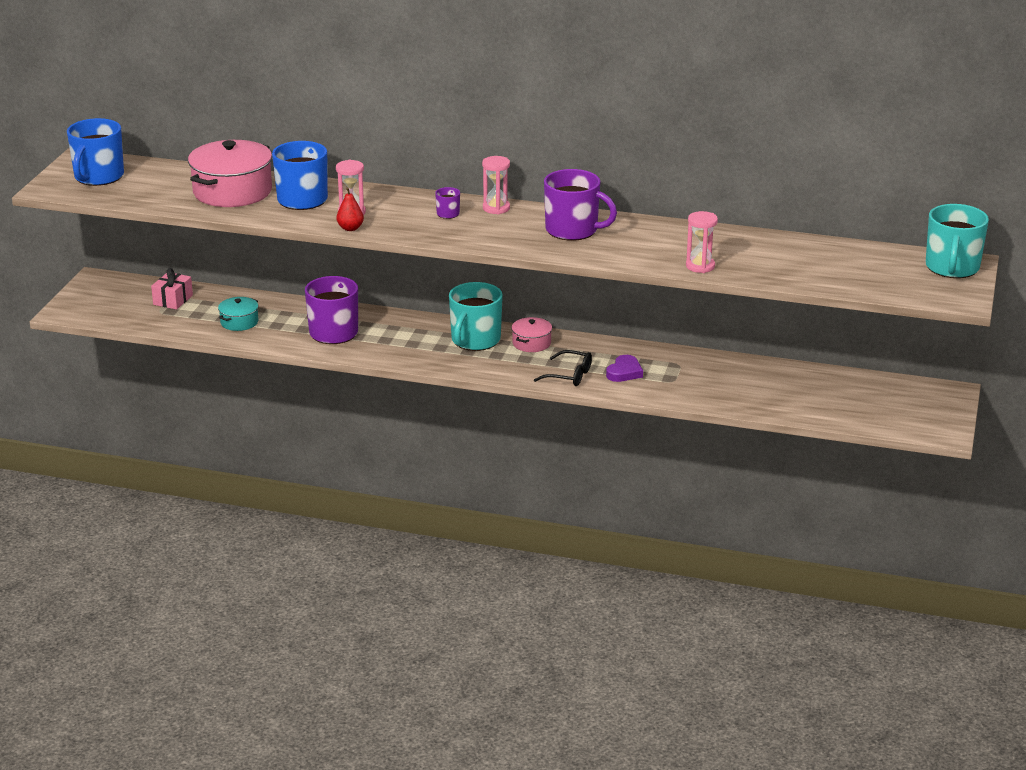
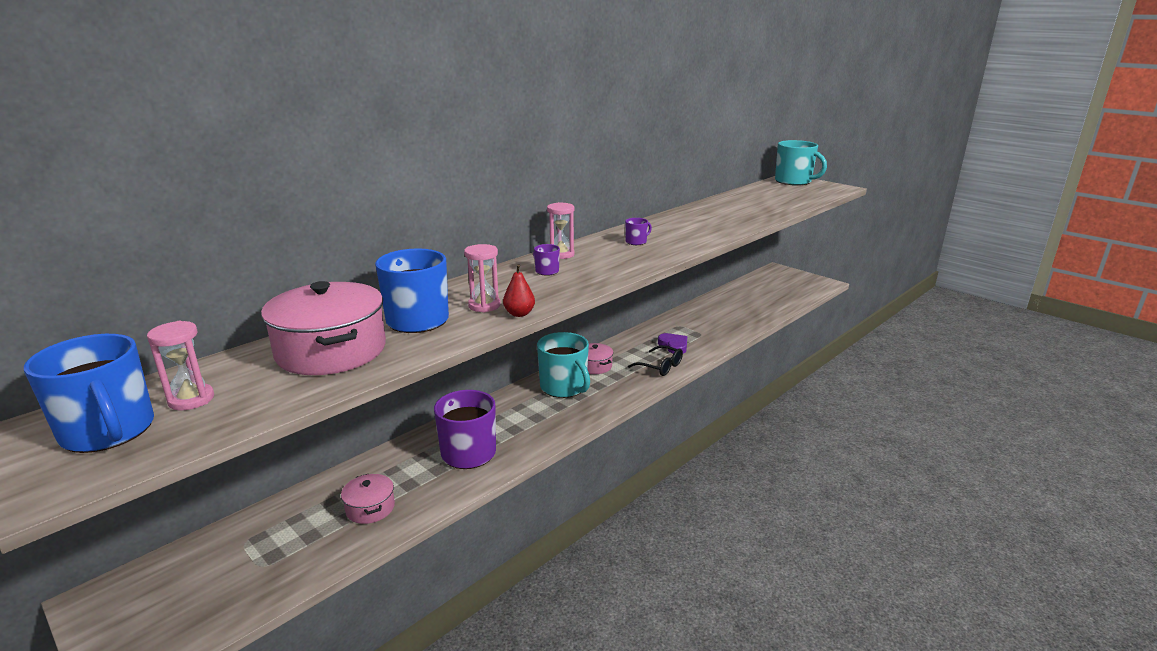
camera: 60 degrees left, 5 degrees down
(173, 300) = (251, 544): pink gift -> none
(239, 322) = (370, 508): turquoise pot -> pink pot
(569, 375) = (660, 366): black glasses -> black glasses turned 75 degrees clockwise
(573, 230) = (636, 242): purple mug -> purple mug, size x0.45
(700, 266) = (739, 224): pink hourglass -> pink hourglass (191, 399)

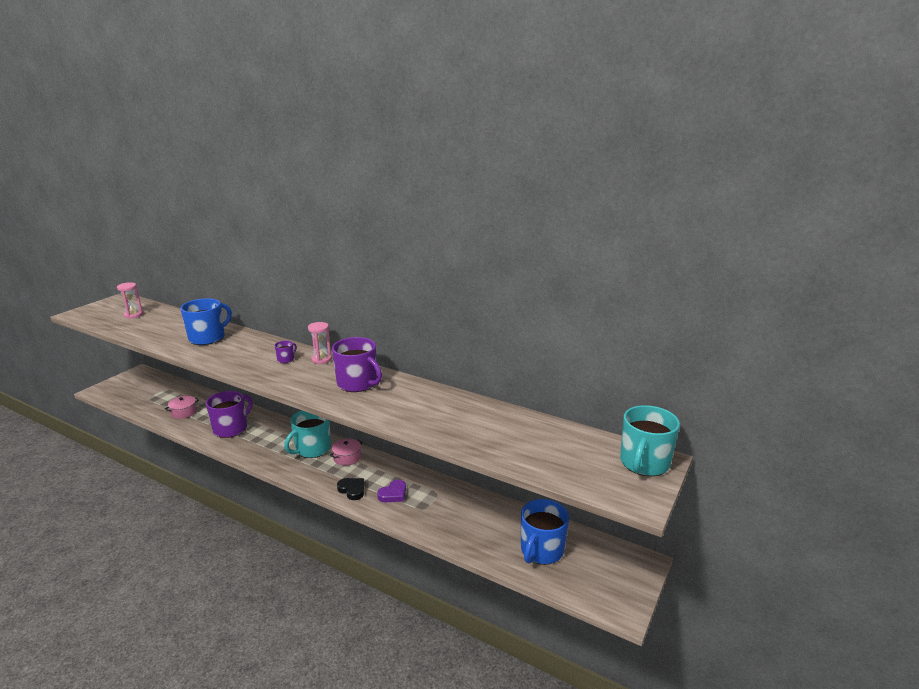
camera: 75 degrees right, 0 degrees up
(108, 431) = (113, 310): blue mug -> blue mug (541, 550)
(331, 351) = (173, 328): pink pot -> none
(484, 305) = (226, 351): pink hourglass -> none
(519, 314) = (211, 362): red pear -> none
(636, 242) = (357, 383): purple mug -> purple mug, size x2.22
(660, 366) = (352, 490): black glasses -> black heart

